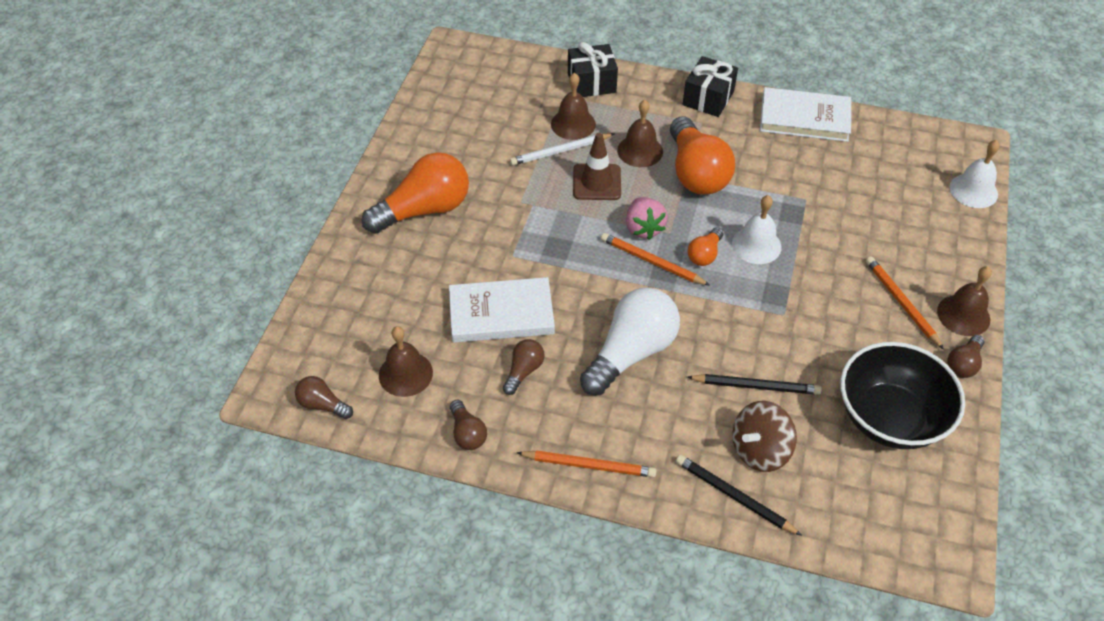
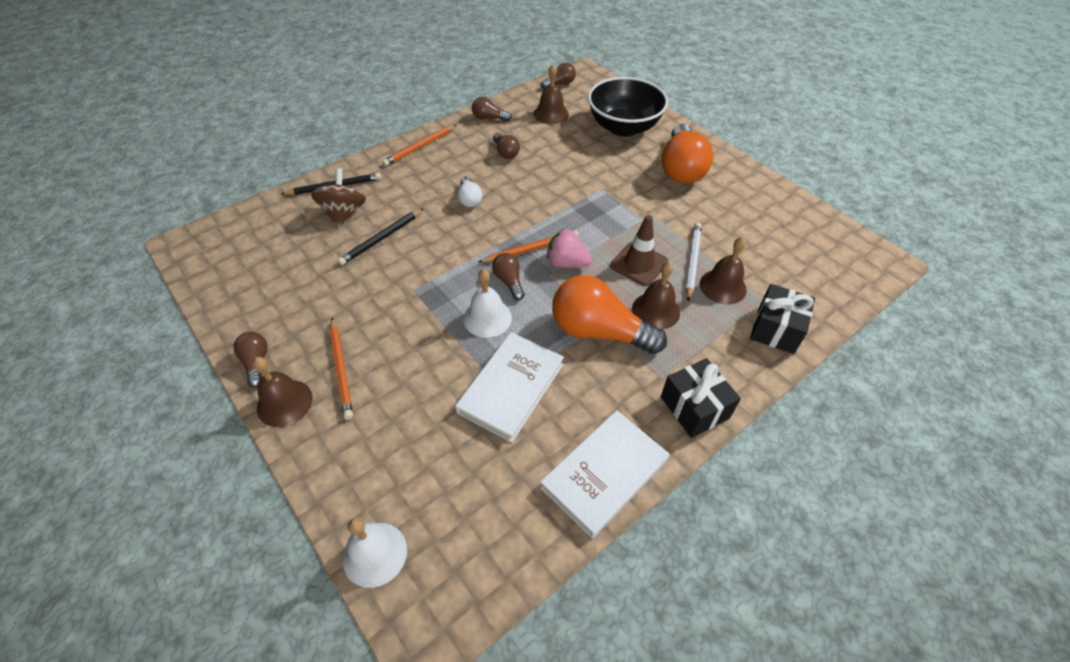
camera: 125 degrees right, 0 degrees up
(501, 313) = (557, 162): white book -> white book (511, 388)
(631, 353) = (469, 199): white light bulb -> white light bulb, size x0.48
(705, 254) = (509, 281): orange light bulb -> brown light bulb
(889, 418) = (282, 286): black bowl -> black bowl (623, 127)
(902, 303) = (341, 369): orange pencil -> orange pencil turned 60 degrees clockwise

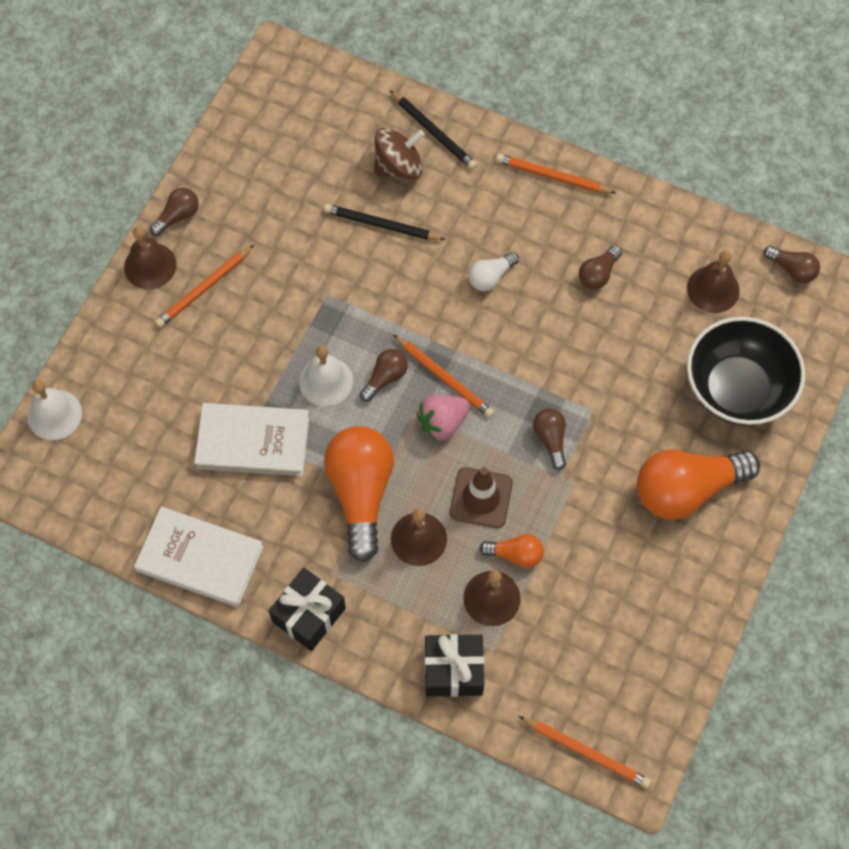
camera: 65 degrees right, 15 degrees up
(489, 118) = (657, 222): brown light bulb -> brown light bulb (550, 439)
(566, 263) = (442, 423): pink strawberry -> pink strawberry turned 120 degrees counterclockwise
(692, 262) = (515, 554): white pencil -> orange light bulb
(861, 279) = (586, 752): none -> orange pencil

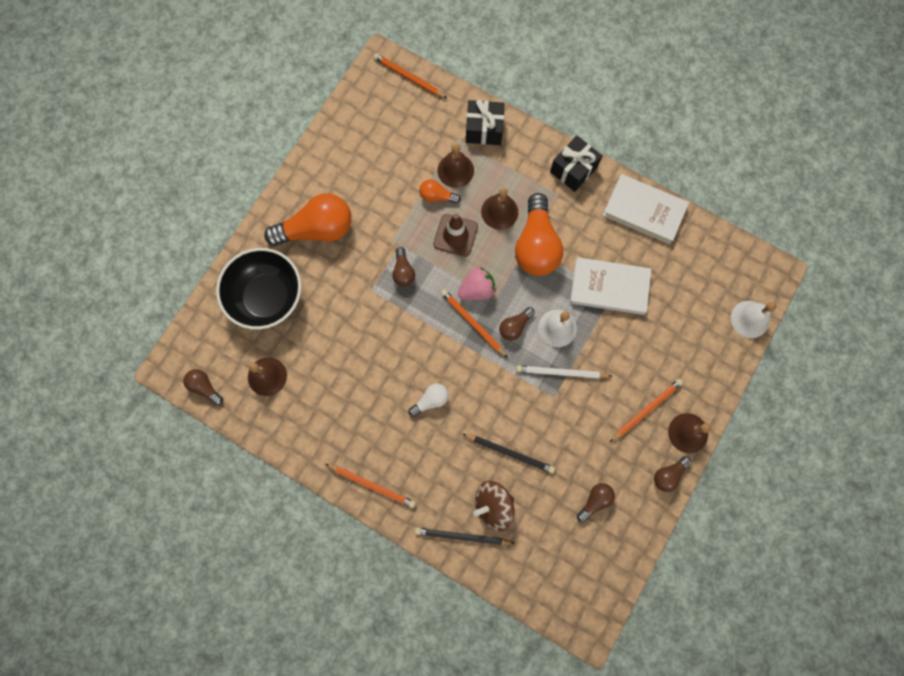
camera: 175 degrees left, 10 degrees up
(318, 325) = (561, 372): none -> white pencil
(433, 132) = (462, 536): black pencil -> black pencil turned 45 degrees counterclockwise
(598, 274) = (350, 396): brown light bulb -> brown light bulb (595, 501)

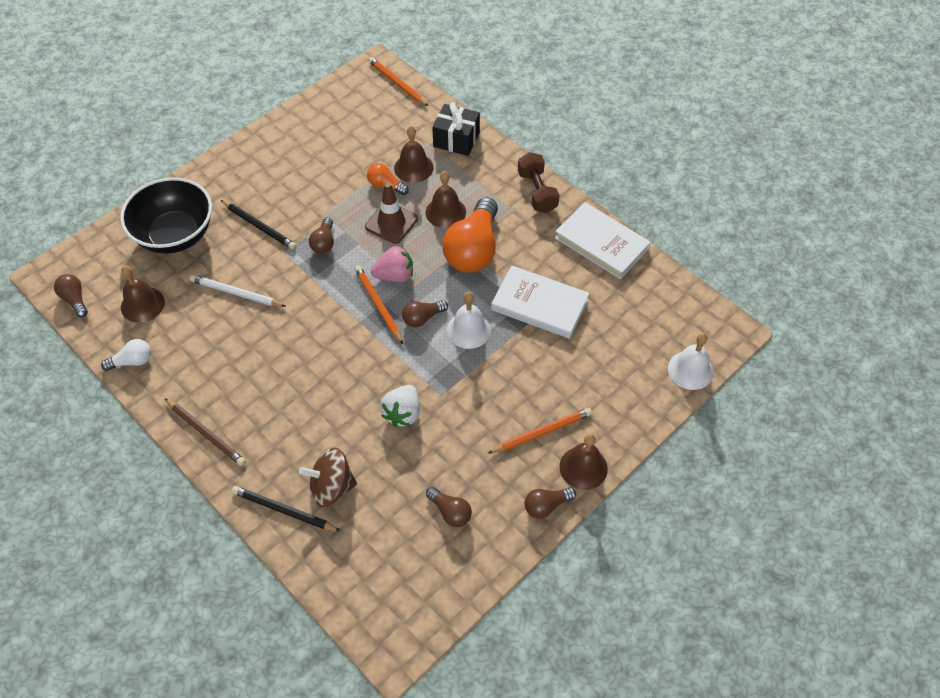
camera: 15 degrees right, 20 degrees down
(317, 229) = (252, 188): orange light bulb -> none
(372, 485) = (205, 433): orange pencil -> brown pencil
(430, 400) = (304, 367): white light bulb -> white light bulb (132, 361)
(509, 453) = (370, 438): black pencil -> black pencil (259, 226)
(528, 422) = (403, 413): none -> white strawberry
(561, 372) = (458, 373): white pencil -> white pencil (236, 293)
(573, 169) = (537, 192): black gift -> brown dumbbell
(595, 501) = (450, 512): brown light bulb -> brown light bulb turned 75 degrees clockwise

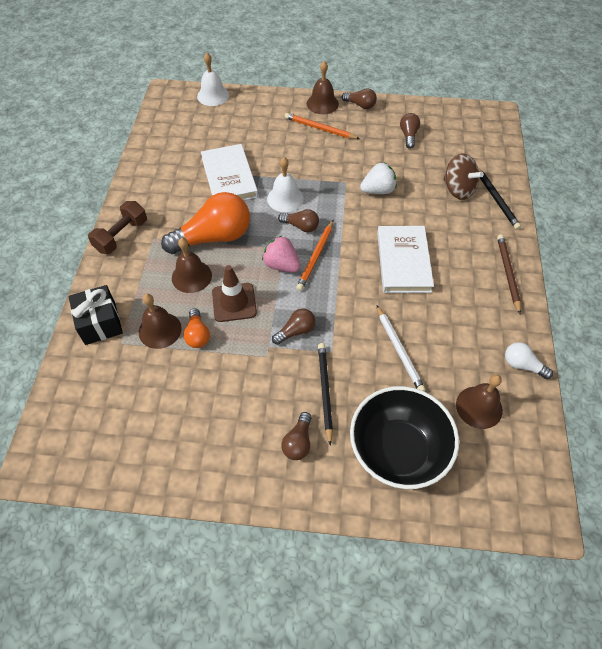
camera: 130 degrees left, 0 degrees up
(75, 300) = (534, 465): brown light bulb -> brown light bulb (298, 442)
(397, 83) = (52, 424): orange pencil -> none
(601, 243) = (144, 177): white book -> white book (403, 261)

